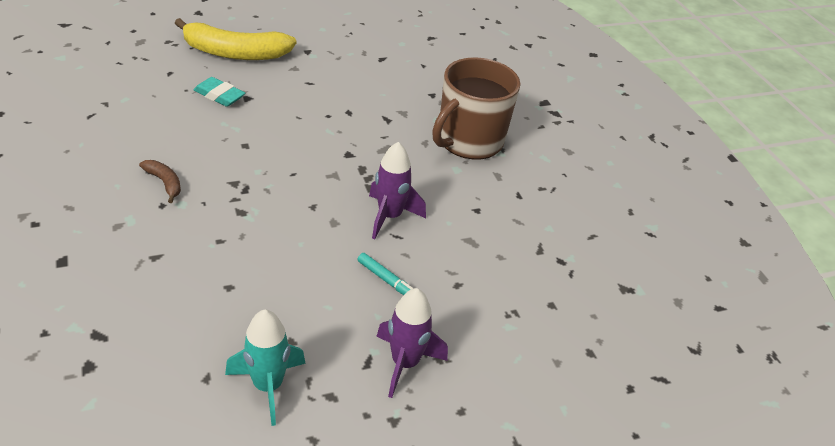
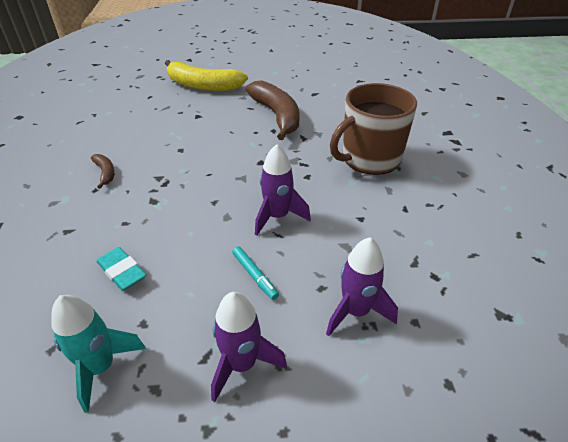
camera: 20 degrees right, 0 degrees up
(219, 95) = (177, 113): turquoise eraser -> turquoise eraser (122, 272)
(346, 92) = (277, 116): none -> brown banana
(496, 302) = (355, 311): none -> purple rocket

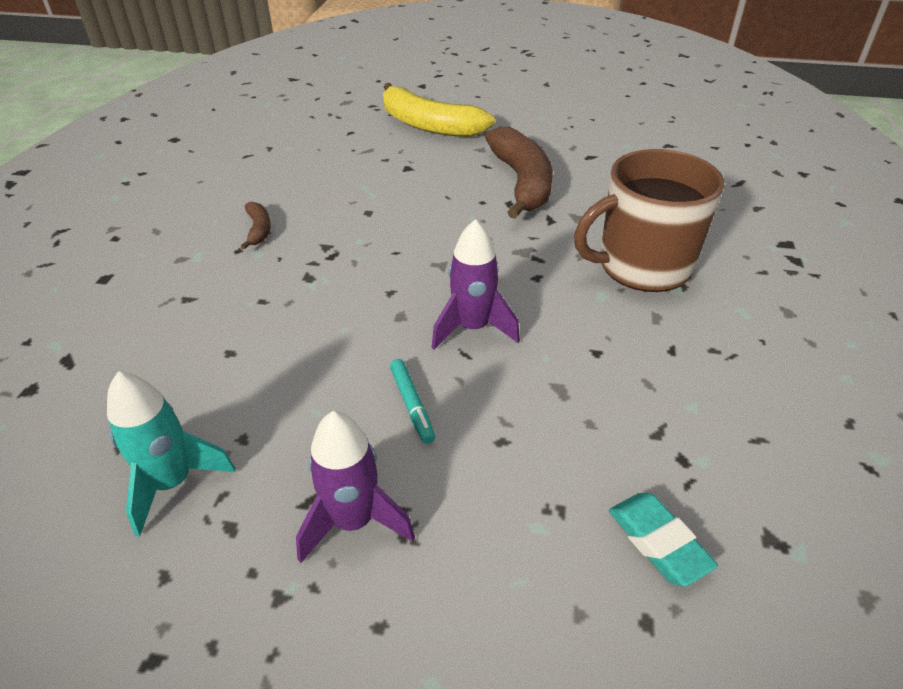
camera: 15 degrees right, 0 degrees up
(122, 272) = (238, 365): turquoise eraser -> turquoise eraser (658, 542)
(355, 311) = (540, 485): purple rocket -> none

